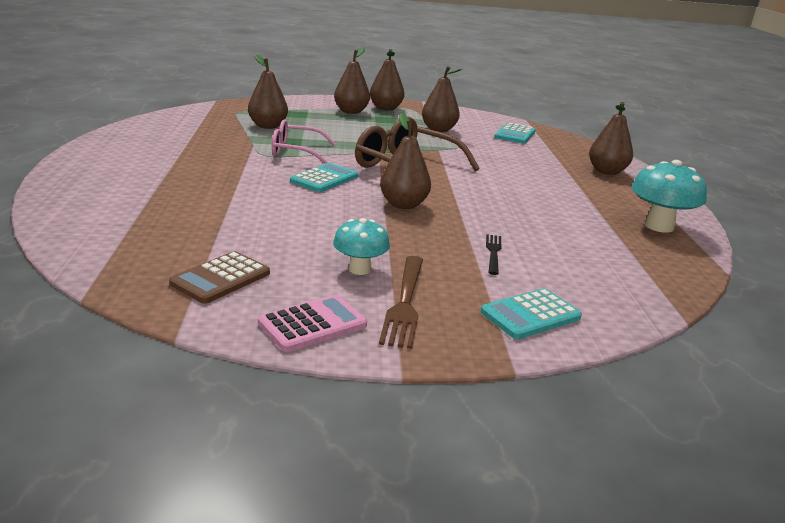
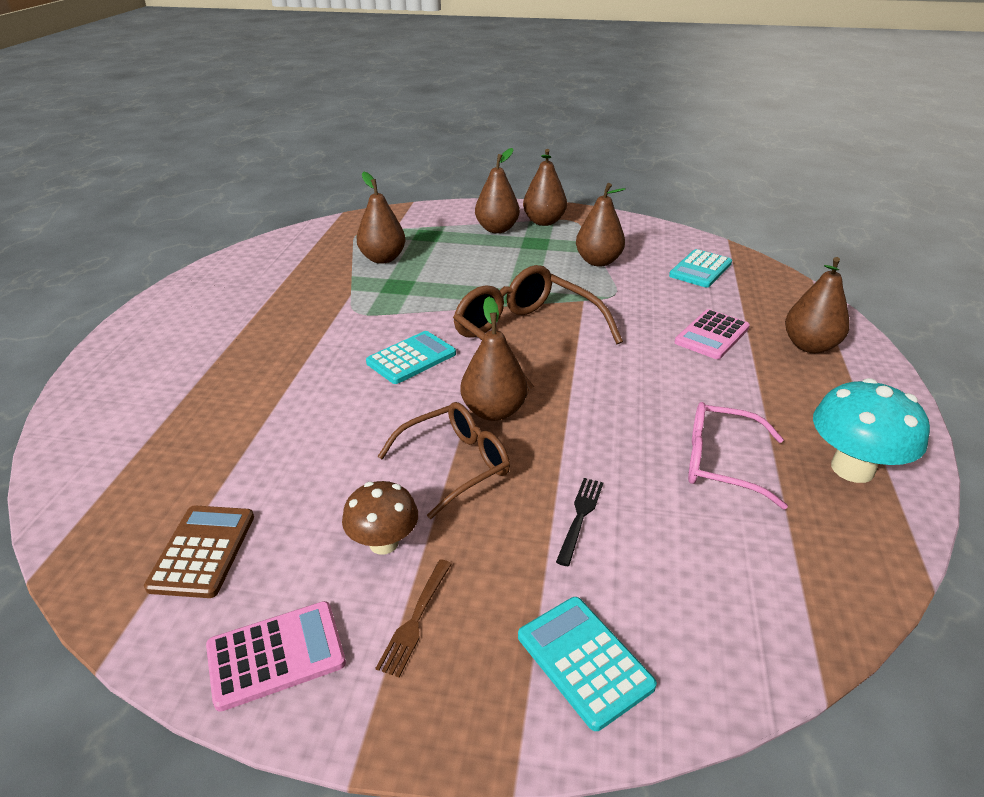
camera: 15 degrees right, 10 degrees up
(220, 278) = (202, 551): brown calculator -> brown calculator turned 135 degrees clockwise
(295, 152) = (396, 306): pink glasses -> pink glasses (720, 463)
(359, 269) = (383, 543): turquoise mushroom -> brown mushroom
(390, 231) = (456, 464): none -> brown glasses
(405, 303) = (416, 619): brown fork -> brown fork, size x0.59
(530, 315) = (584, 661): turquoise calculator -> turquoise calculator turned 75 degrees clockwise
(539, 167) = (712, 335): none -> pink calculator

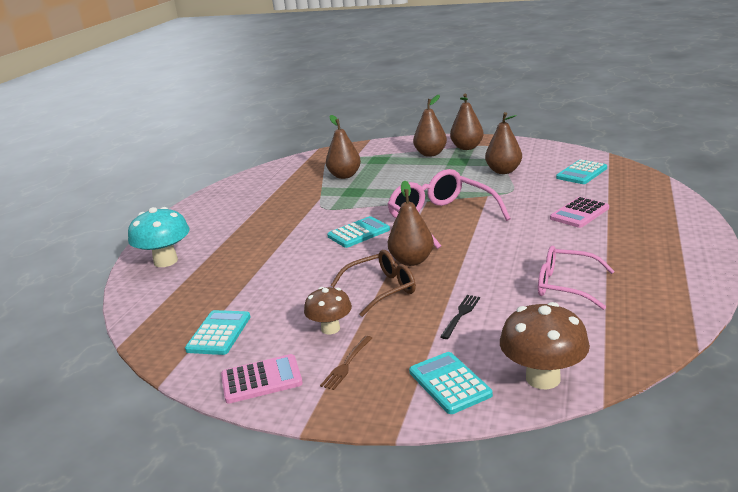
camera: 10 degrees right, 10 degrees down
(202, 551) = (219, 333): brown calculator -> turquoise calculator
(525, 336) = (441, 218): brown glasses -> pink glasses
(725, 649) = (543, 378): none -> brown mushroom
(809, 346) = (653, 217): brown pear -> none
(852, 468) = (661, 287): turquoise mushroom -> turquoise mushroom (166, 261)

